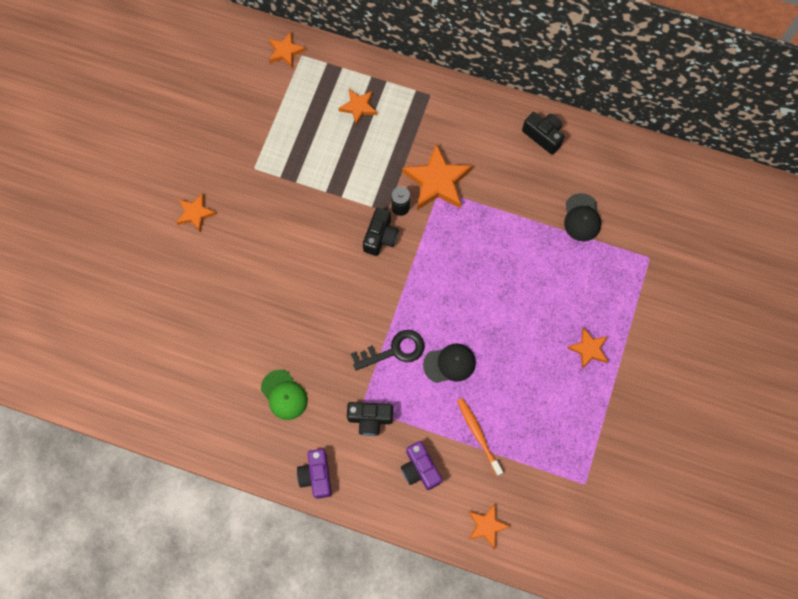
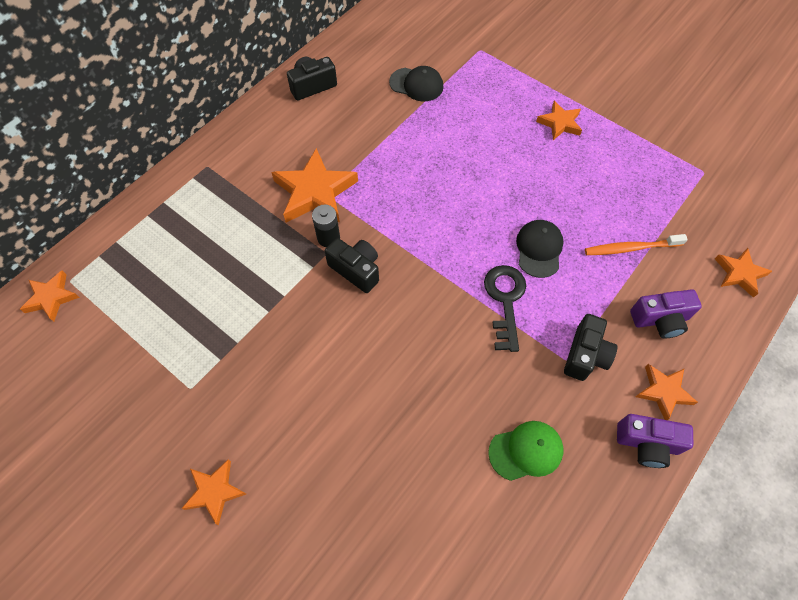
camera: 70 degrees left, 10 degrees down
(358, 107) = (178, 240): orange star -> orange star (663, 392)

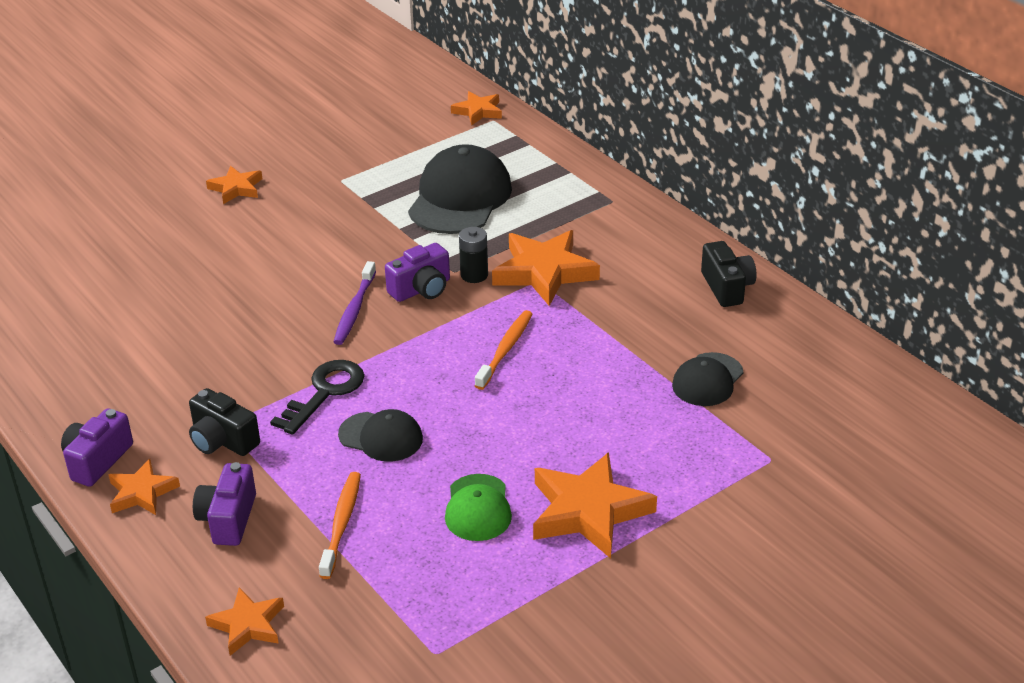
camera: 105 degrees right, 25 degrees down
(213, 275) = (460, 198): none -> black cap
(356, 270) = (421, 289): black camera -> purple camera
(396, 312) = (354, 310): none -> purple toothbrush
(417, 197) = (505, 350): none -> orange toothbrush
(505, 301) = (325, 393): black key -> black key turned 75 degrees counterclockwise
(526, 451) = (150, 371): green cap -> green cap (478, 508)
(560, 123) = (588, 511): orange star -> orange star, size x1.76

